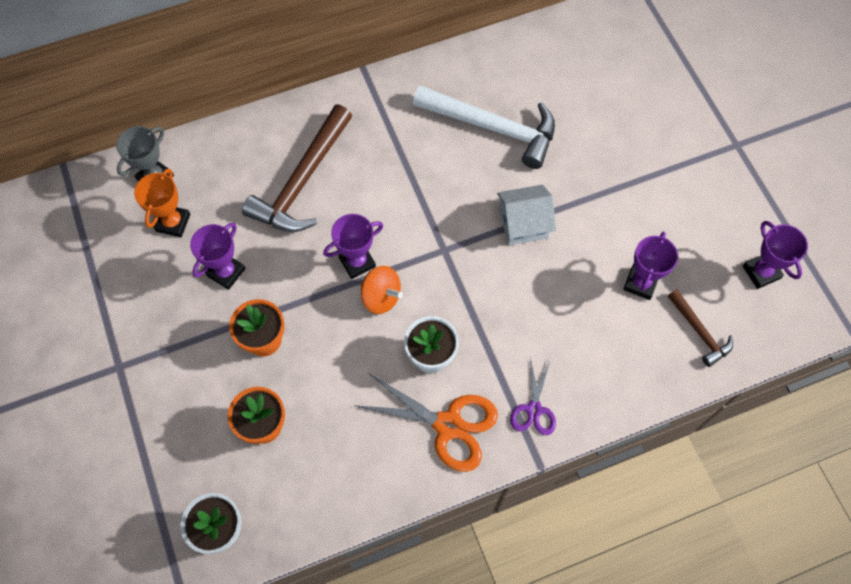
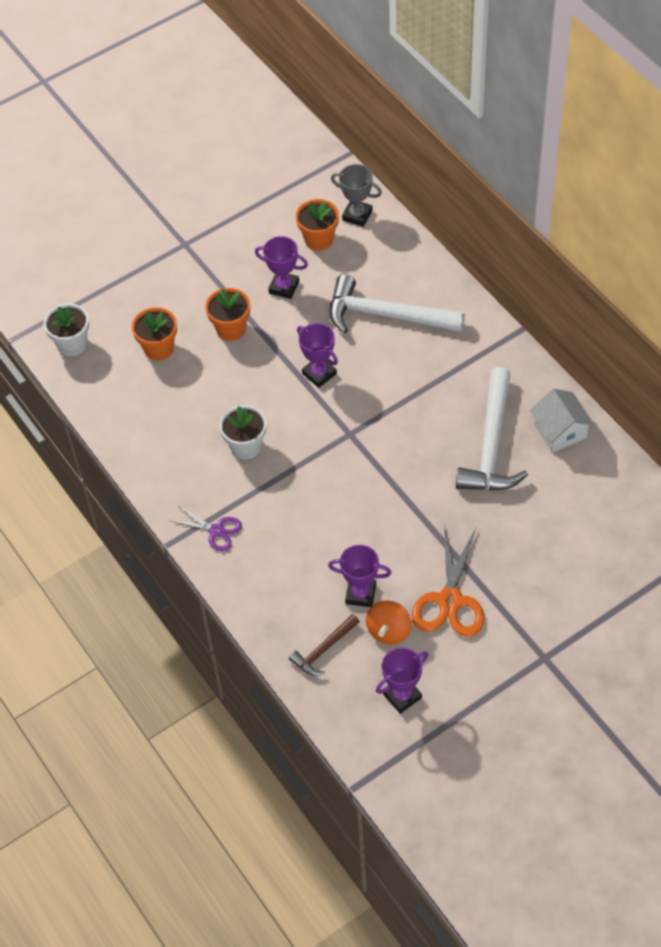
camera: 80 degrees right, 10 degrees down
(173, 223) = (318, 239): orange trophy -> orange flower pot
(302, 181) = (386, 315): brown hammer -> white hammer
(381, 297) = (291, 398): orange spinning top -> orange spinning top (389, 631)
(448, 425) = (188, 472): orange scissors -> orange scissors (450, 600)
(523, 223) = (395, 489): white house -> white house (560, 431)
(534, 409) = (216, 531): purple scissors -> purple scissors turned 150 degrees counterclockwise

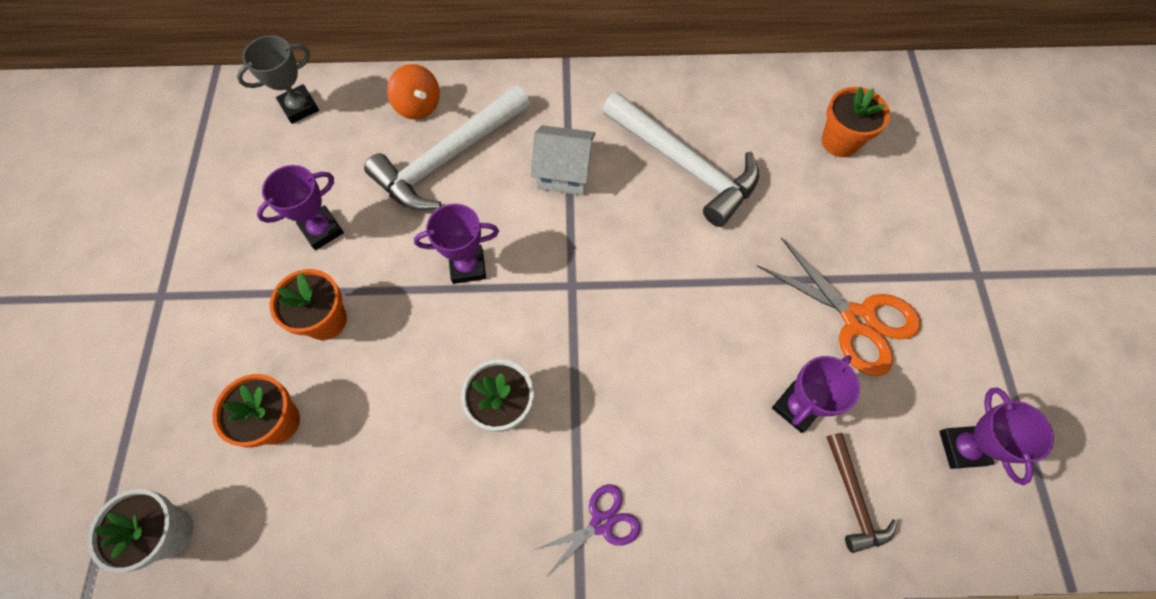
camera: 60 degrees left, 10 degrees up
(318, 239) = (294, 159): orange flower pot -> orange flower pot (840, 142)
(389, 631) = (864, 408): orange spinning top -> orange spinning top (418, 106)
(560, 431) = (709, 101): white house -> white house (564, 172)

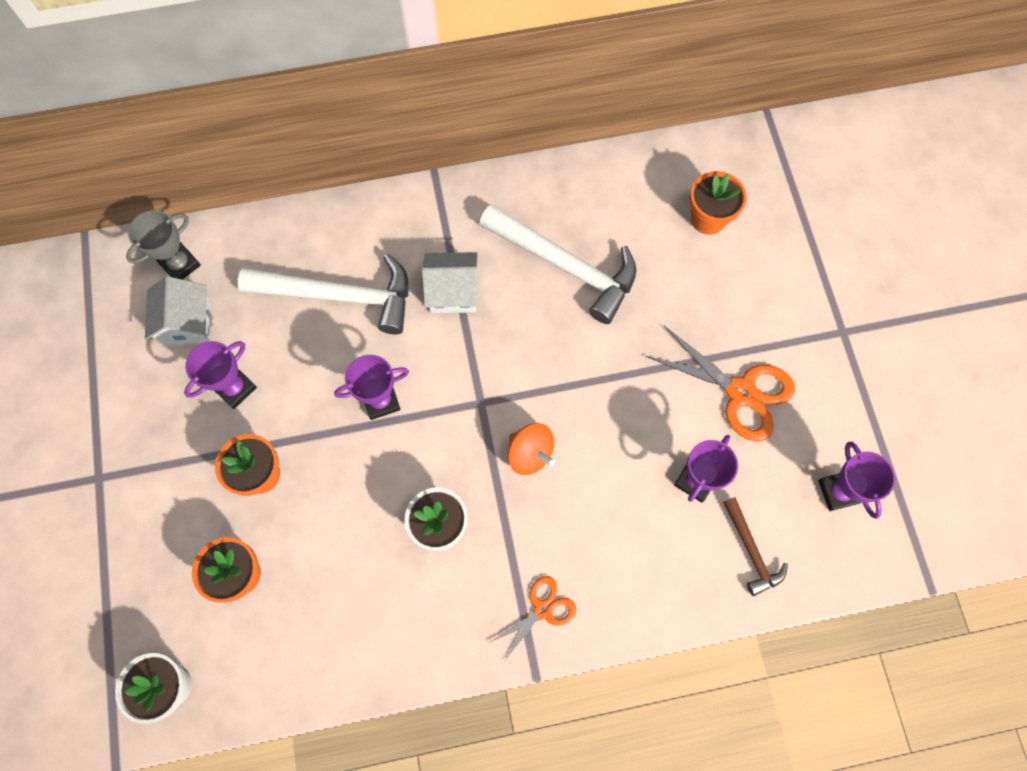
camera: 10 degrees left, 5 degrees up
(291, 161) = (187, 323): none -> white house
(418, 106) = (298, 245): orange spinning top -> orange spinning top (530, 454)
(448, 158) = (340, 295): white hammer -> white hammer turned 120 degrees counterclockwise
(601, 523) = (542, 609): purple scissors -> orange scissors

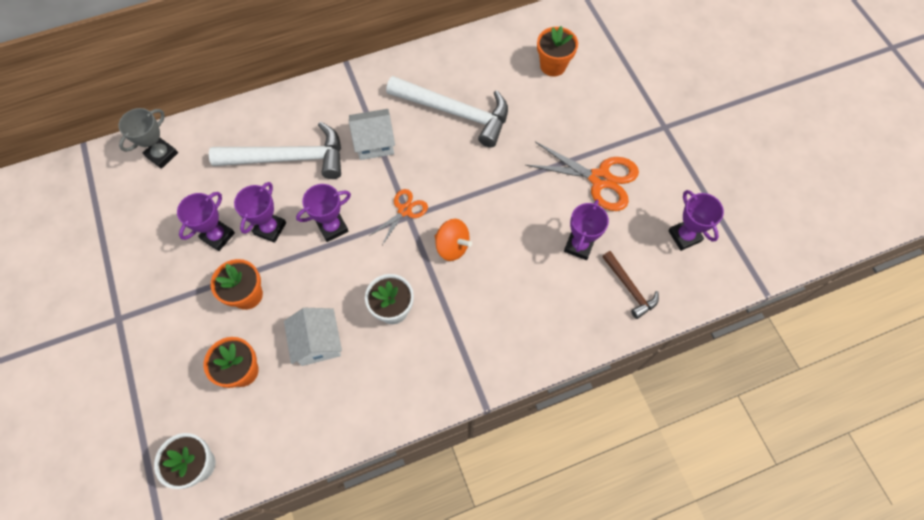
camera: 10 degrees left, 5 degrees down
(187, 323) = (173, 195): white house -> white house (318, 342)
(302, 389) = (270, 228): none -> purple trophy
(542, 609) = (482, 356): orange scissors -> orange scissors (404, 210)

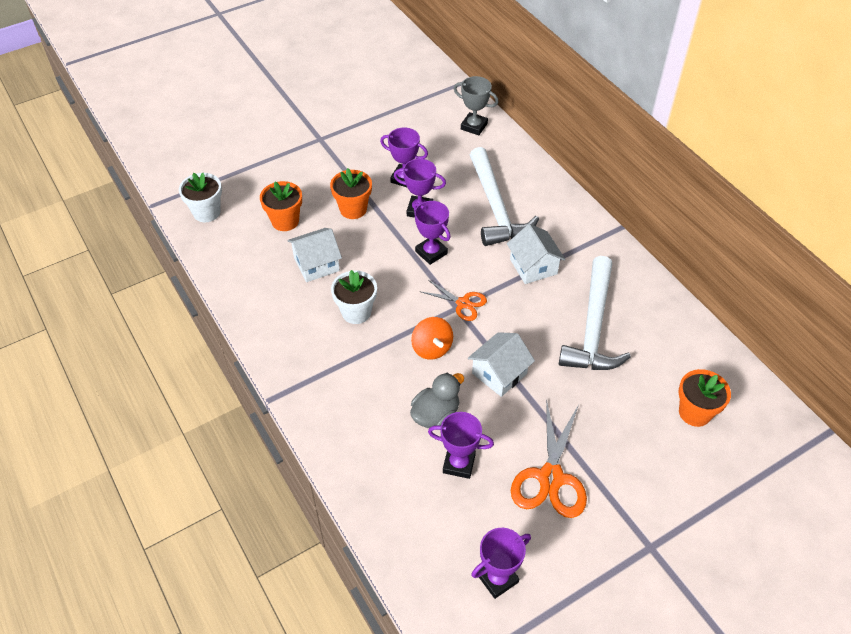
camera: 80 degrees right, 15 degrees down
(452, 246) = (432, 348): orange spinning top -> orange spinning top turned 45 degrees counterclockwise
(491, 195) = (499, 373): none -> white house
(527, 255) = (435, 415): none -> grey duck
(629, 288) = (417, 520): brown hammer -> none

